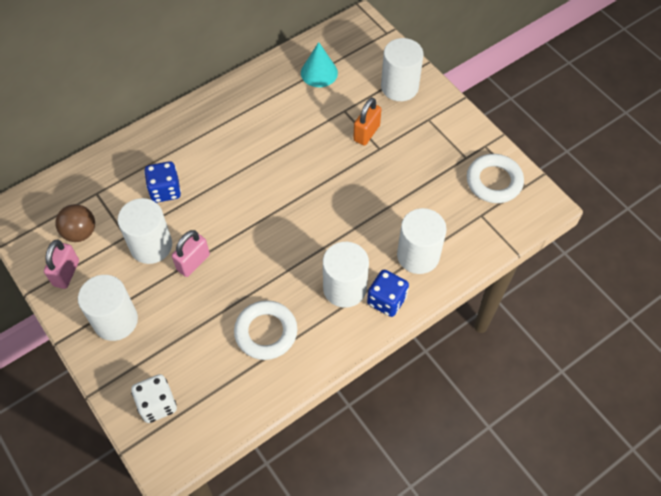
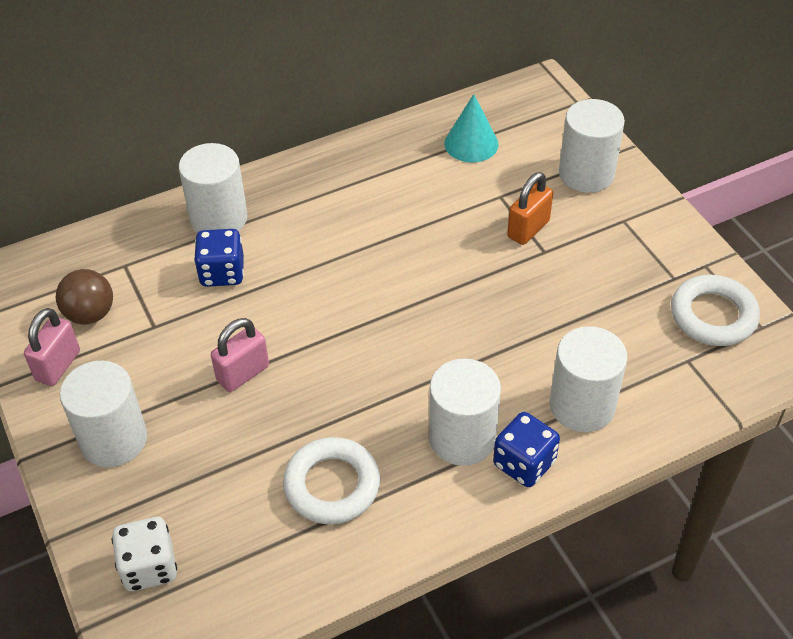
camera: 10 degrees right, 10 degrees down
(151, 245) = (186, 343): white cylinder -> white cylinder (219, 218)

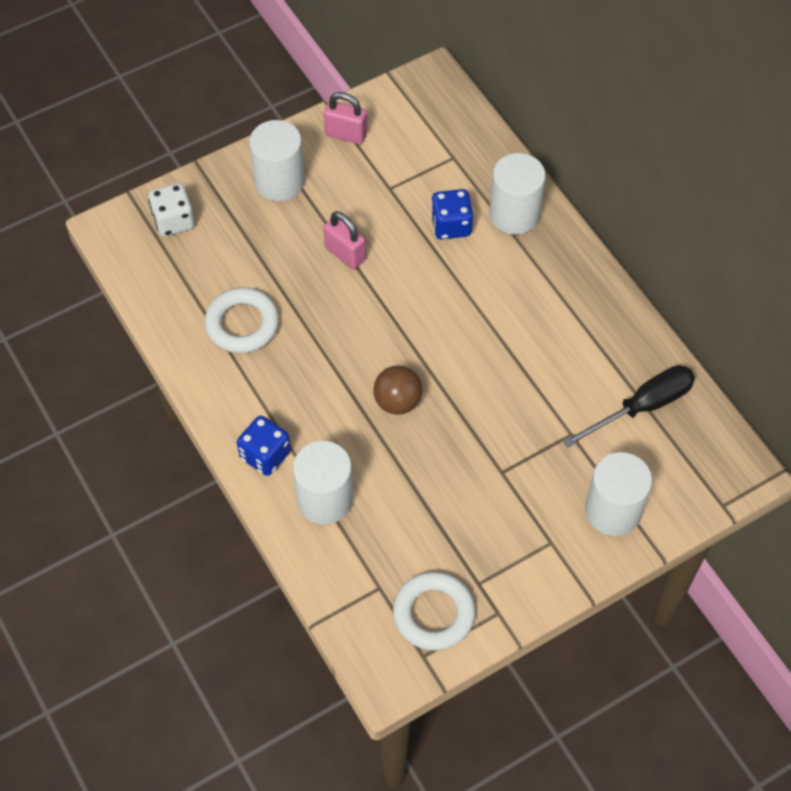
camera: 85 degrees right, 10 degrees up
(90, 314) = (399, 144): brown ball -> brown ball (397, 401)
(462, 438) = (288, 410): white cylinder -> none
(471, 143) = (642, 407): turquoise cone -> black screwdriver
(528, 229) = (529, 458): orange padlock -> none

